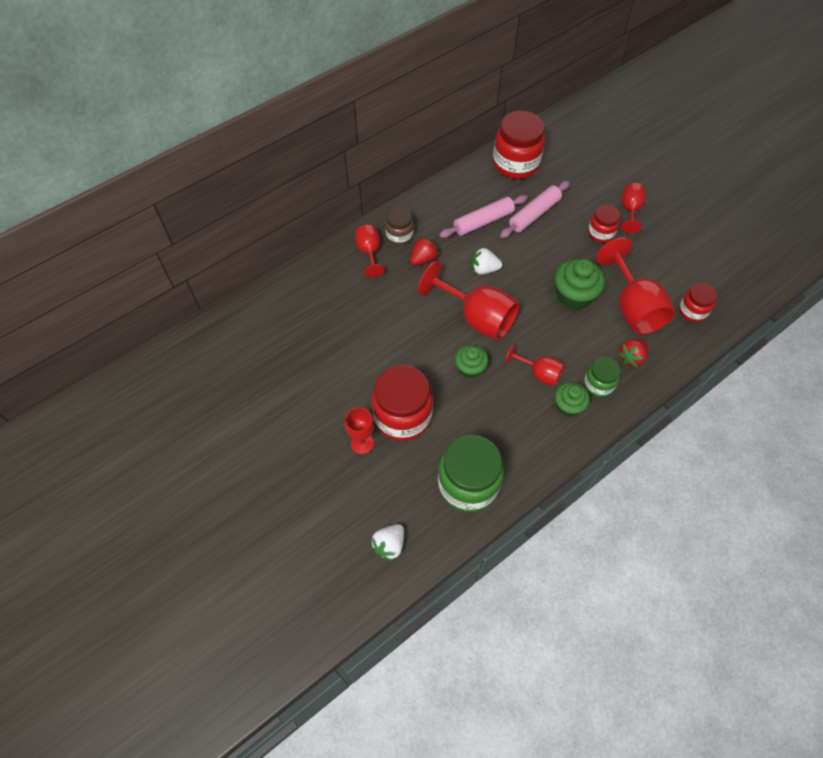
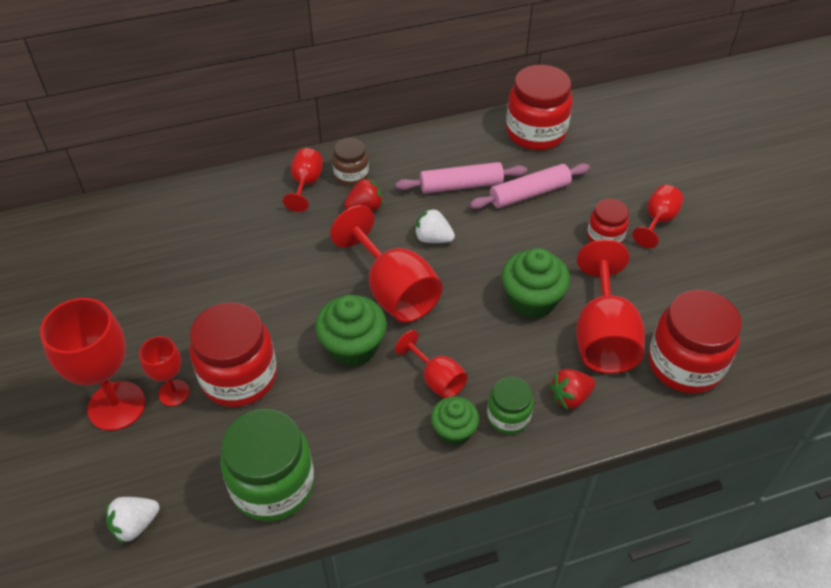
camera: 20 degrees right, 10 degrees down
(326, 466) = (116, 406): none -> red goblet
(470, 368) = (353, 346): green cupcake -> green cupcake, size x1.57
(692, 311) = (685, 364): red jar -> red jar, size x1.83

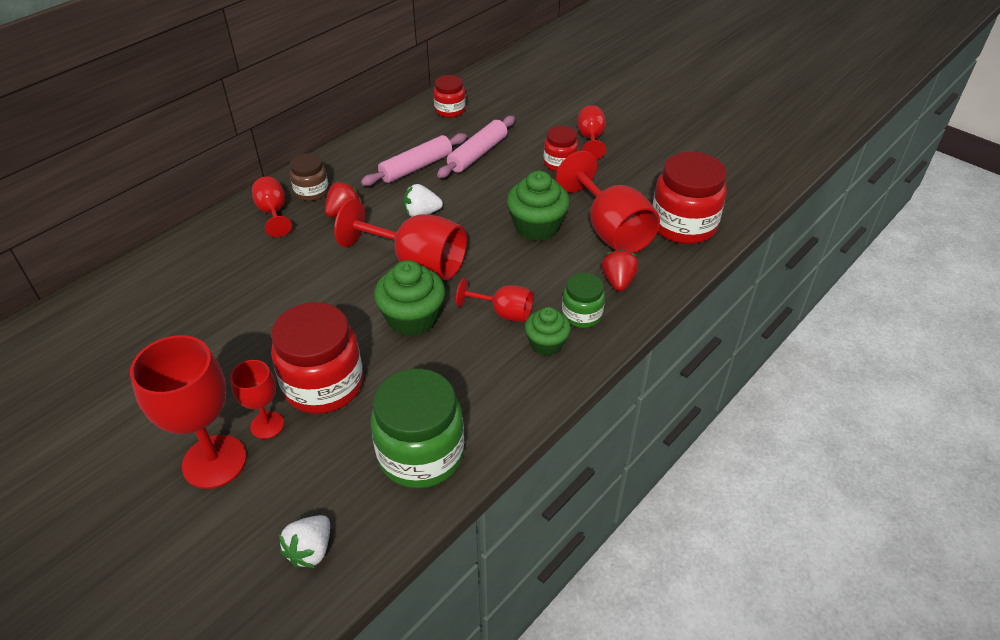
camera: 30 degrees left, 5 degrees down
(535, 132) = (450, 110): red jar -> red jar, size x0.55
(570, 397) = (618, 281): red strawberry -> red strawberry turned 150 degrees clockwise

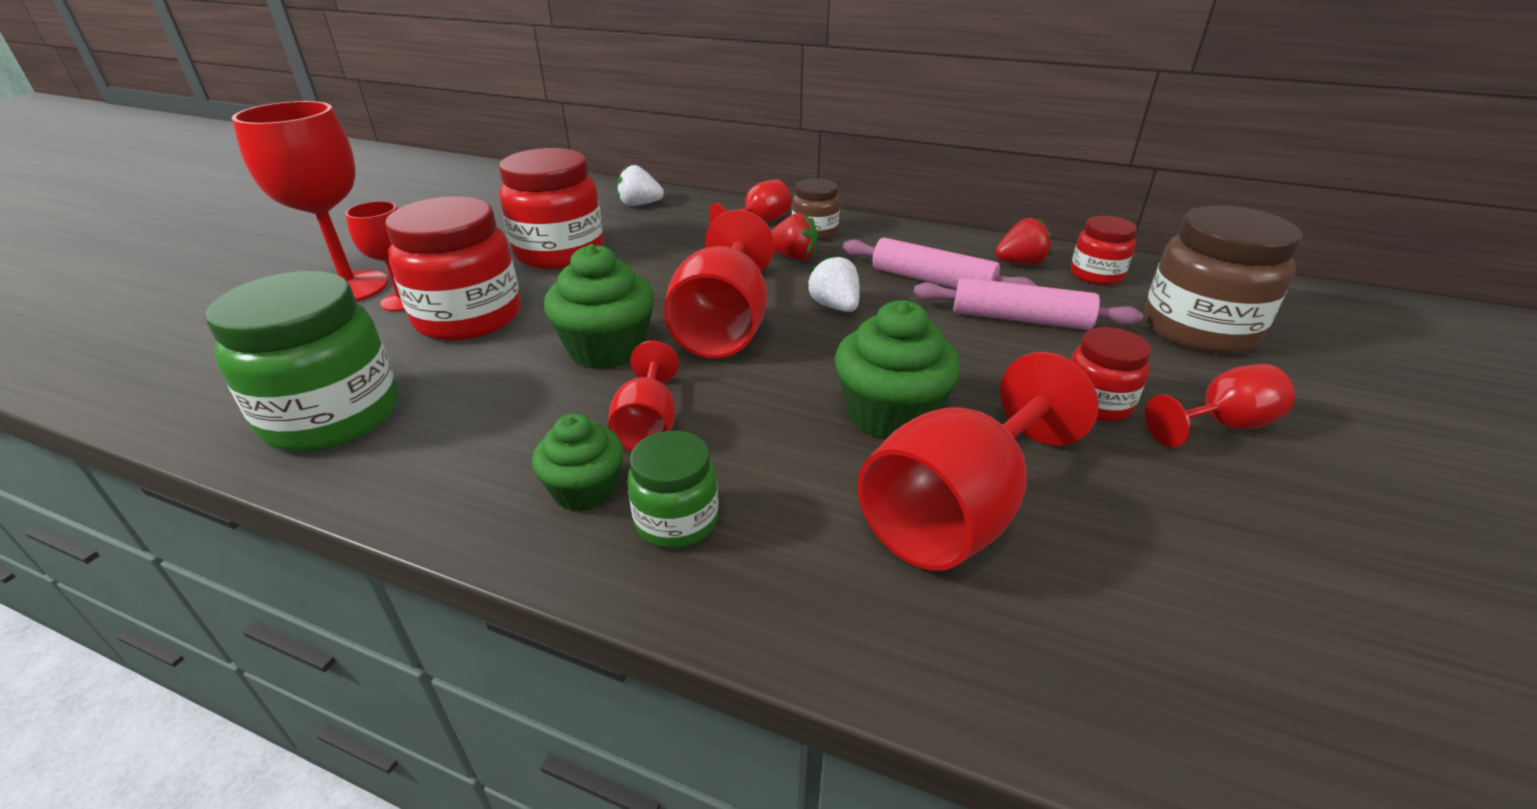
camera: 70 degrees right, 10 degrees down
(310, 550) = (191, 373): white strawberry -> white strawberry (639, 204)
(520, 107) = (1198, 330): none -> brown jar
(618, 281) = (802, 555): red strawberry -> red strawberry (1020, 263)
(683, 225) = (1085, 642): red jar -> red jar (560, 253)

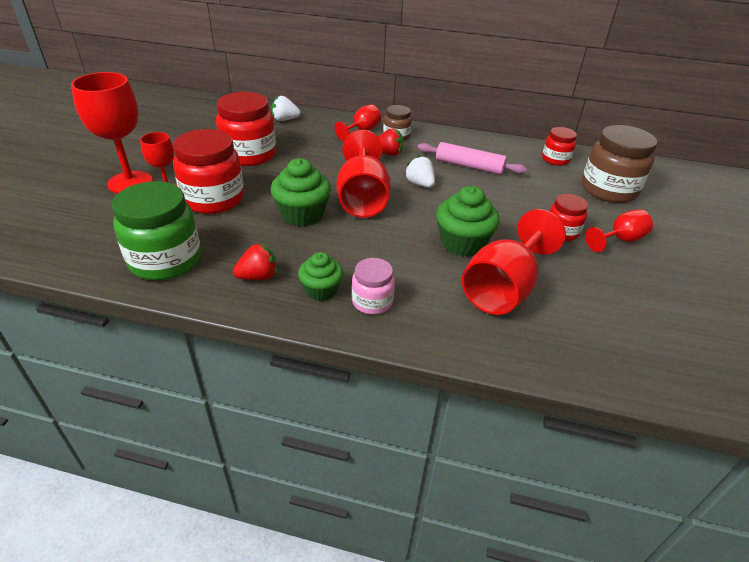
camera: 10 degrees left, 5 degrees up
(648, 426) = (341, 256): red goblet -> none
(676, 520) = (372, 302): green jar -> pink jar
(1020, 263) = (514, 153): red strawberry -> red strawberry (258, 277)
(1020, 319) = (519, 187): pink rolling pin -> none

